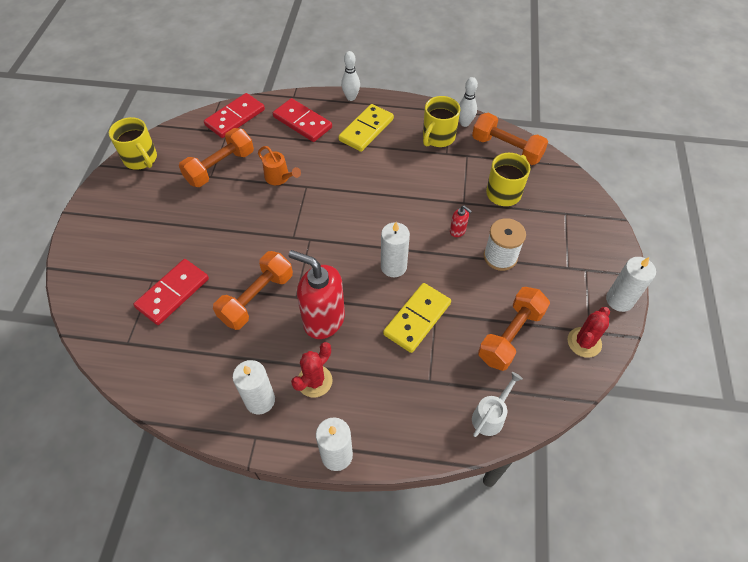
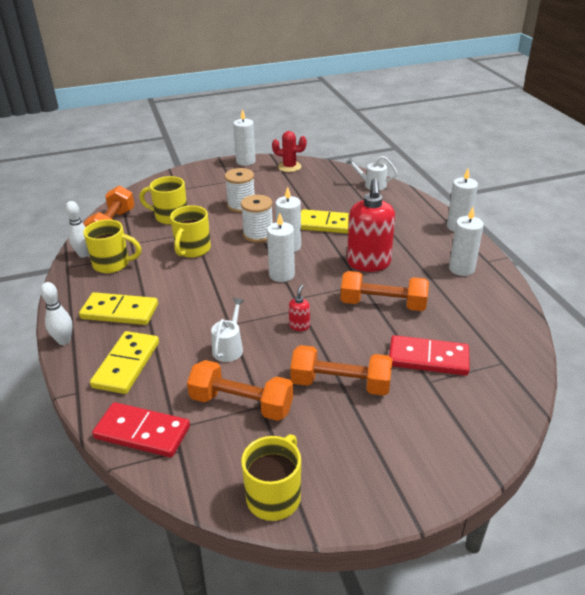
camera: 115 degrees left, 20 degrees down
(280, 178) = (229, 347): orange watering can -> white watering can
(302, 122) = (126, 364): red domino -> yellow domino
(314, 381) = (421, 251): red cactus -> none
(350, 243) = (281, 275): none -> white candle
(431, 193) = (192, 250): none -> yellow mug
(431, 250) = (258, 234): none -> white spool
(457, 231) = (228, 228): red soap dispenser -> red soap dispenser (299, 326)
(510, 336) = (307, 189): orange dumbbell -> orange dumbbell (340, 384)

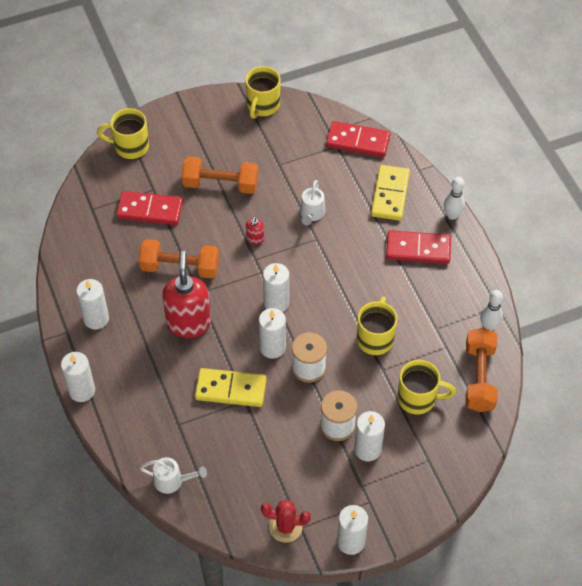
camera: 175 degrees right, 20 degrees up
(113, 264) = (451, 312): yellow mug -> yellow mug (130, 146)
(119, 312) = (418, 249): yellow domino -> red domino
(221, 195) = (367, 449): none -> white candle
(241, 404) = (293, 165): orange dumbbell -> none

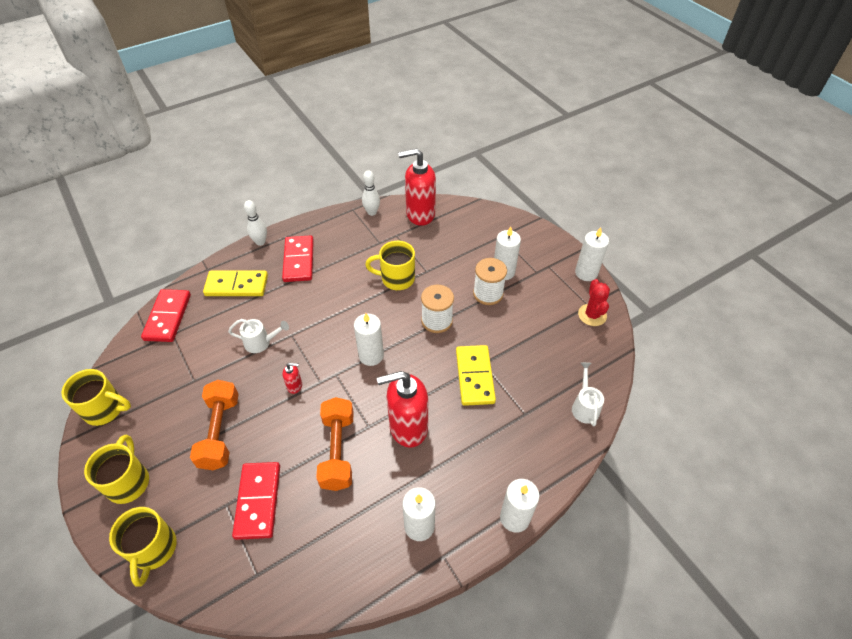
camera: 100 degrees left, 5 degrees down
(272, 347) = (421, 351): white candle -> none
(418, 398) = (448, 247): yellow mug -> yellow mug (129, 482)
(479, 377) = (420, 214): orange dumbbell -> red soap dispenser

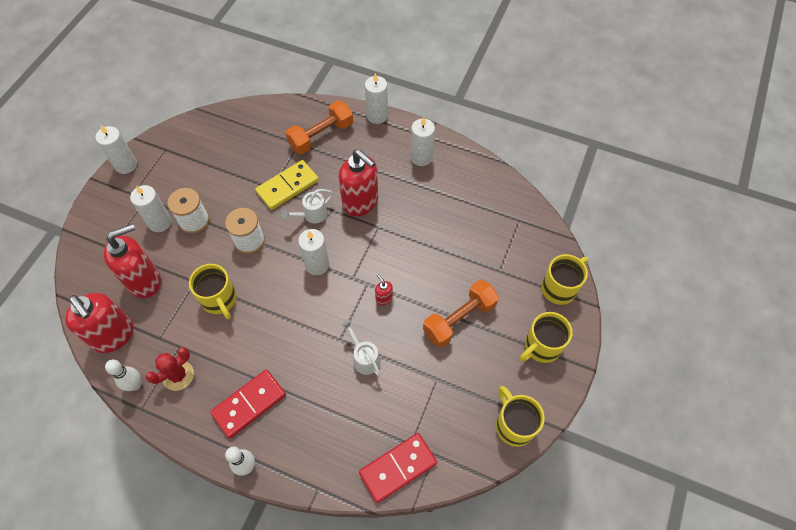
camera: 125 degrees left, 10 degrees up
(237, 285) = (318, 437): yellow domino -> none
(258, 501) = (481, 253): red domino -> none
(338, 450) = (411, 232): orange dumbbell -> orange dumbbell (321, 136)
(452, 244) = (144, 281): none -> red soap dispenser
(584, 406) = (268, 115): white watering can -> white watering can (312, 215)
(592, 315) = (175, 143): red cactus -> red cactus (178, 375)

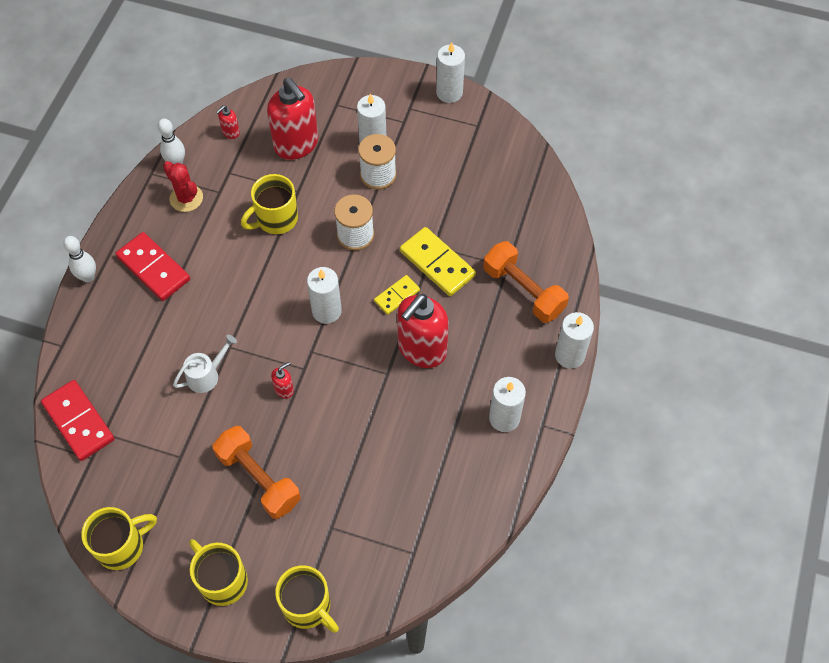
camera: 85 degrees right, 0 degrees up
(114, 336) = (230, 132): red soap dispenser -> red soap dispenser, size x0.42
(312, 215) = (397, 296): white watering can -> yellow domino

